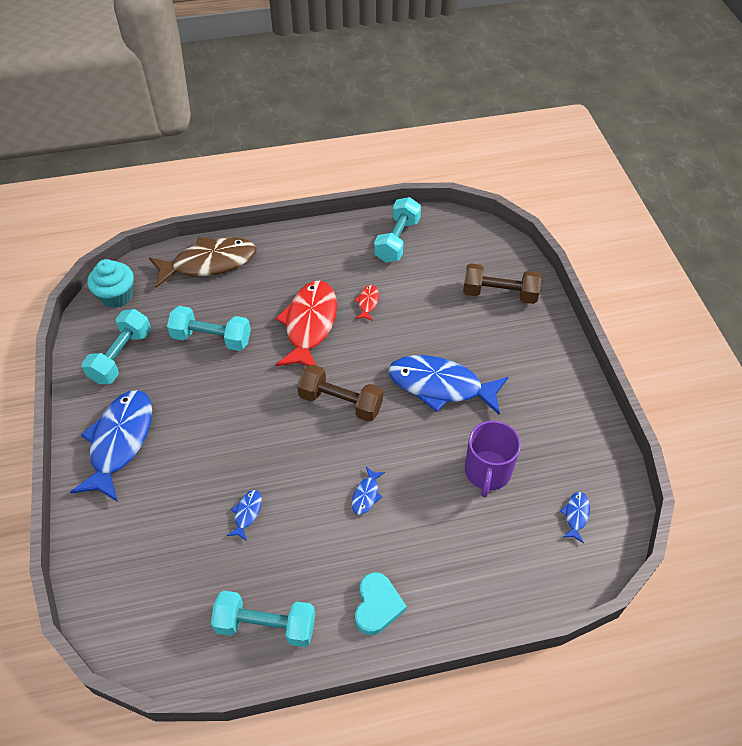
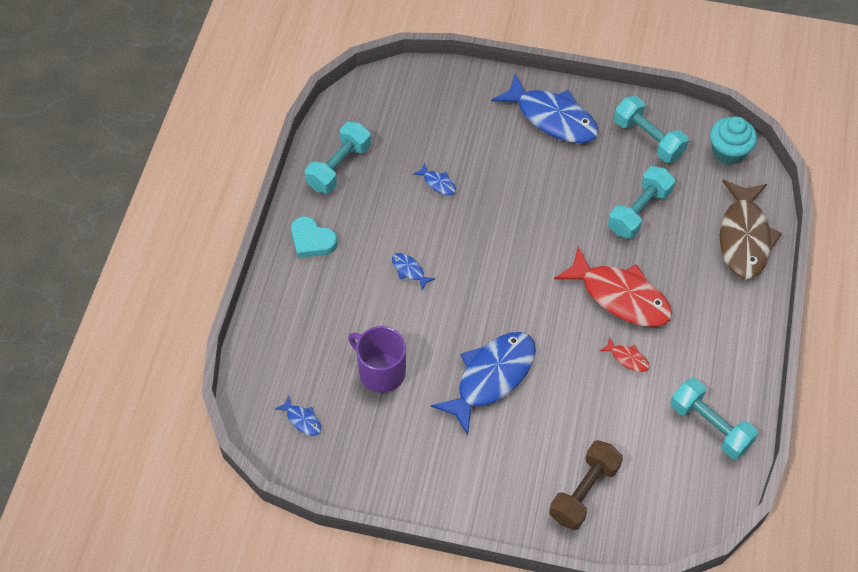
camera: 115 degrees right, 5 degrees up
(340, 402) = (513, 287): brown dumbbell -> none

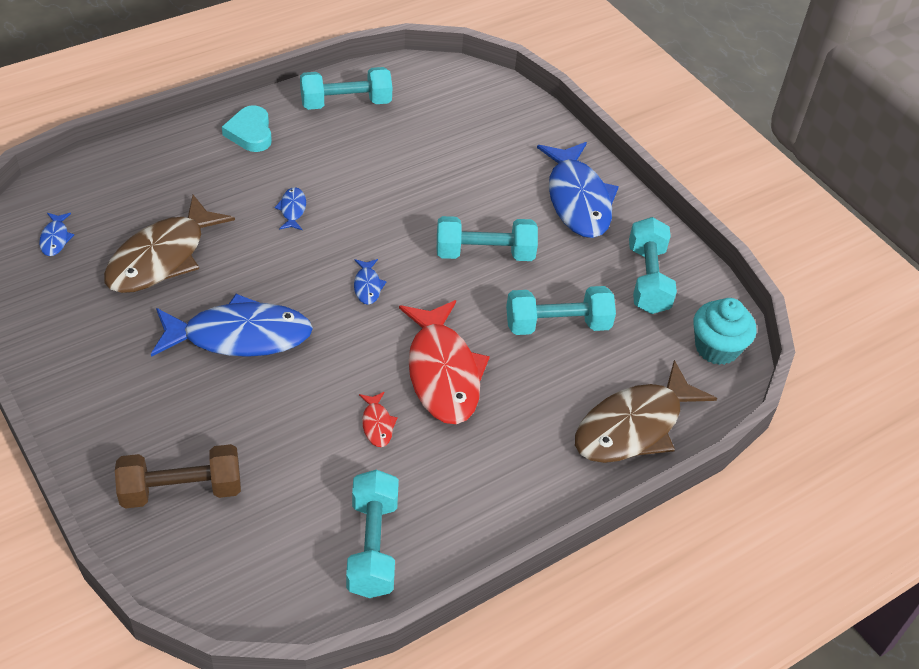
camera: 40 degrees right, 10 degrees down
(381, 372) = (162, 257): purple mug -> brown fish
(438, 183) = (408, 171): blue fish -> blue fish (367, 286)
(548, 201) = (484, 253): none -> turquoise dumbbell

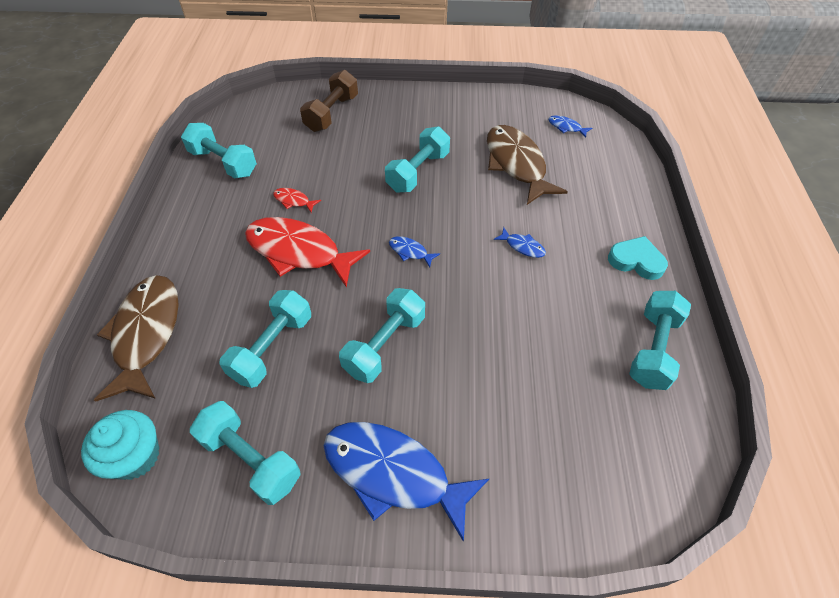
camera: 130 degrees right, 5 degrees up
(240, 336) = (418, 172): blue fish -> turquoise dumbbell

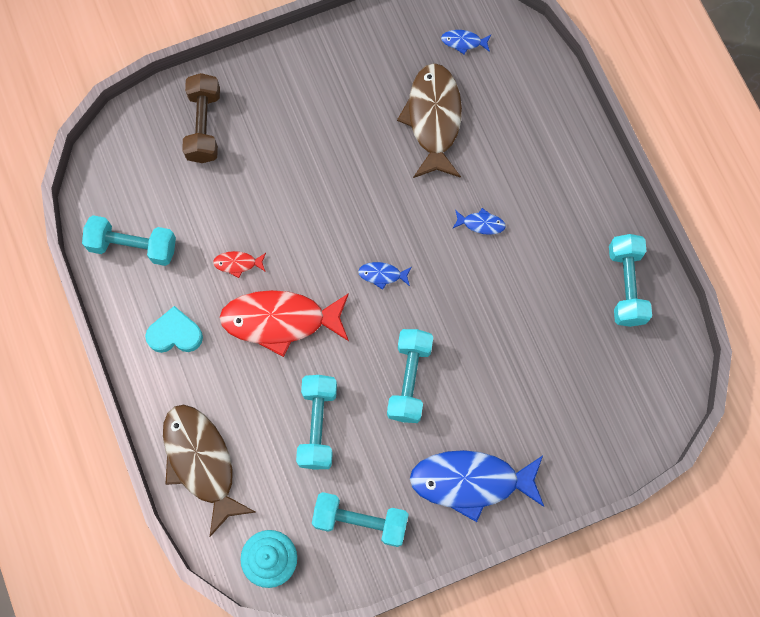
camera: 25 degrees left, 20 degrees up
(418, 172) = (340, 172): turquoise dumbbell -> none
(516, 164) = (433, 119): brown fish -> brown fish turned 45 degrees clockwise
(636, 261) = (586, 196): turquoise heart -> turquoise heart (175, 334)

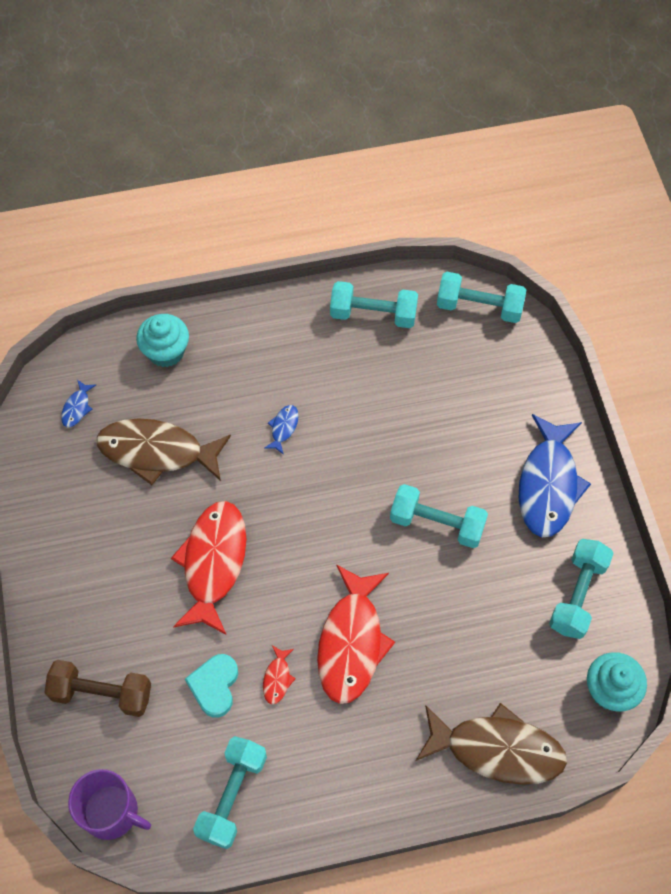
camera: 80 degrees left, 10 degrees down
(108, 156) = (112, 812): none -> purple mug
(175, 334) = (347, 759): turquoise heart -> turquoise heart (214, 686)
(201, 462) = (497, 749): brown fish -> brown fish turned 150 degrees counterclockwise
(317, 425) = (472, 621): turquoise dumbbell -> turquoise dumbbell (479, 307)
(335, 189) = (213, 563): none -> red fish
(382, 275) = (319, 531): blue fish -> none
(539, 104) = (166, 351): none -> turquoise cupcake

